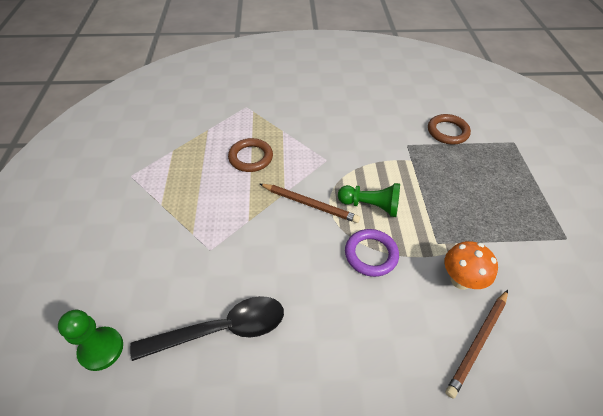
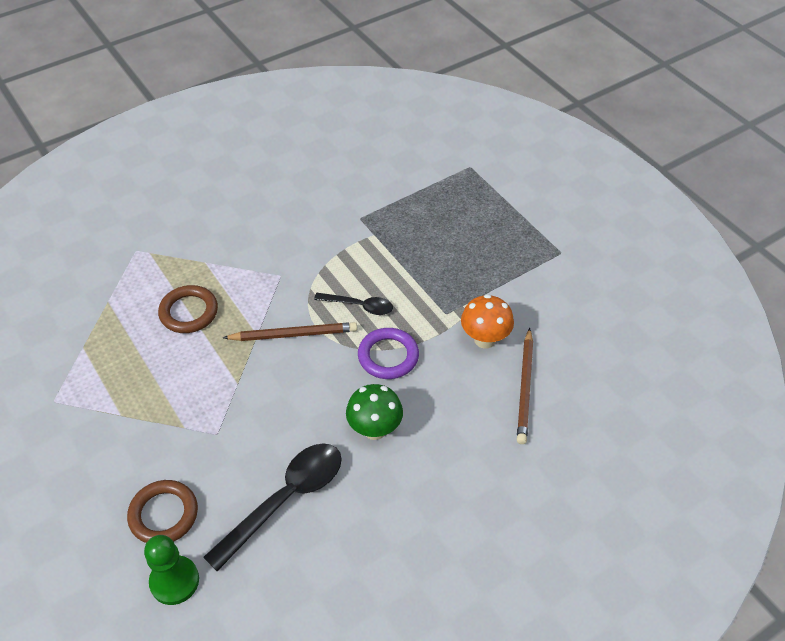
camera: 30 degrees left, 0 degrees up
(325, 309) = (374, 429): none -> green mushroom
(370, 206) = (359, 306): green pawn -> black spoon
(447, 132) = (395, 183): brown ring -> brown ring (163, 514)

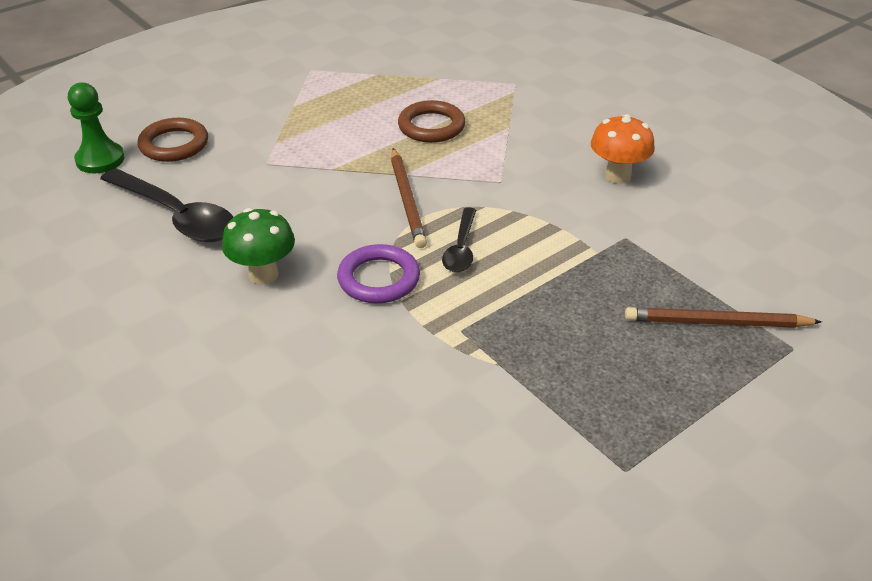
camera: 85 degrees right, 10 degrees down
(484, 339) = (416, 373): orange mushroom -> orange mushroom (617, 176)
(525, 388) = (328, 419): brown pencil -> brown pencil (717, 323)

